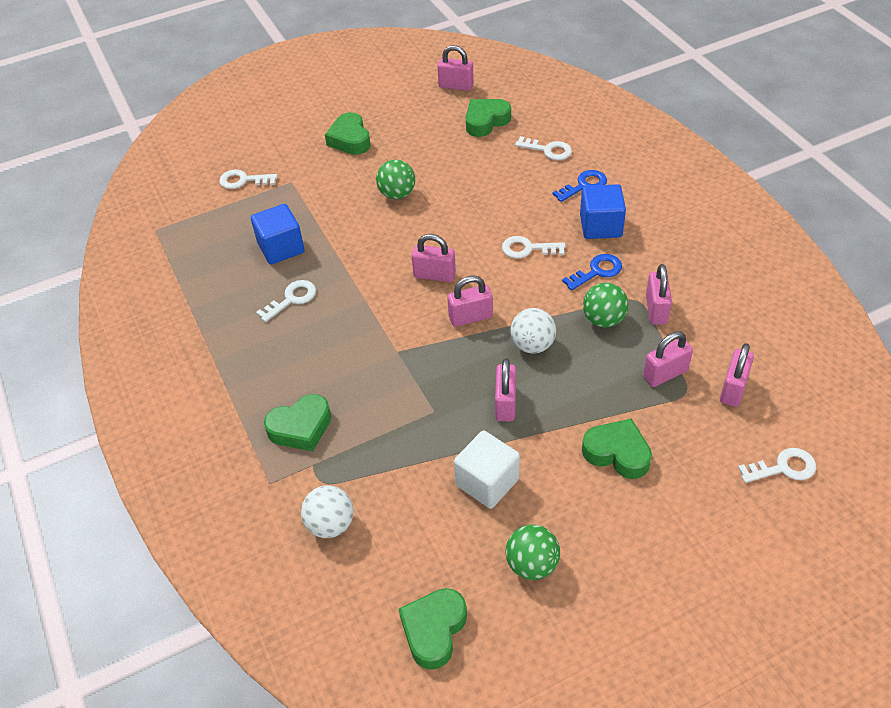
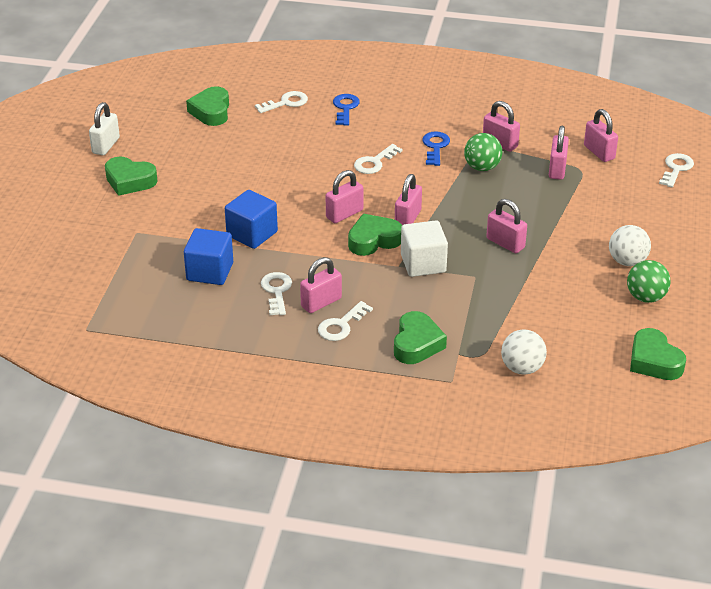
camera: 55 degrees left, 10 degrees down
(243, 180) = (95, 256): white key -> white key (341, 325)
(380, 102) = (106, 145): none -> white padlock
(397, 194) = (231, 189): green ball -> none
(456, 86) = (146, 103): pink padlock -> pink padlock (321, 302)
(487, 482) = (562, 283): white cube -> white cube (423, 263)
(532, 345) = (467, 206): white ball -> white ball (627, 261)
(600, 226) = (395, 123): blue cube -> blue cube (252, 234)
(617, 453) = (598, 221): green heart -> green heart (373, 240)

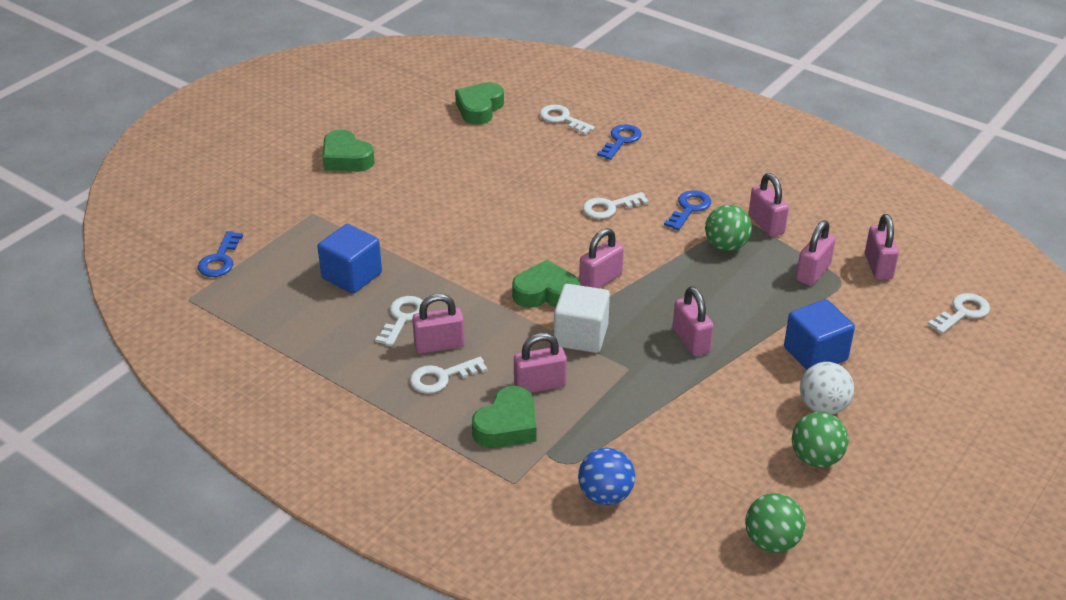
camera: 25 degrees right, 0 degrees up
(87, 291) = (220, 259): none -> blue key
(106, 145) = (351, 116): white padlock -> none
(252, 234) = (424, 248): blue cube -> blue cube (815, 354)
(286, 103) = (562, 119): white key -> white key turned 135 degrees counterclockwise
(344, 214) = (536, 255): pink padlock -> pink padlock (540, 385)
(522, 368) = (605, 495): white ball -> blue ball
(654, 361) = (771, 541): green heart -> green ball

